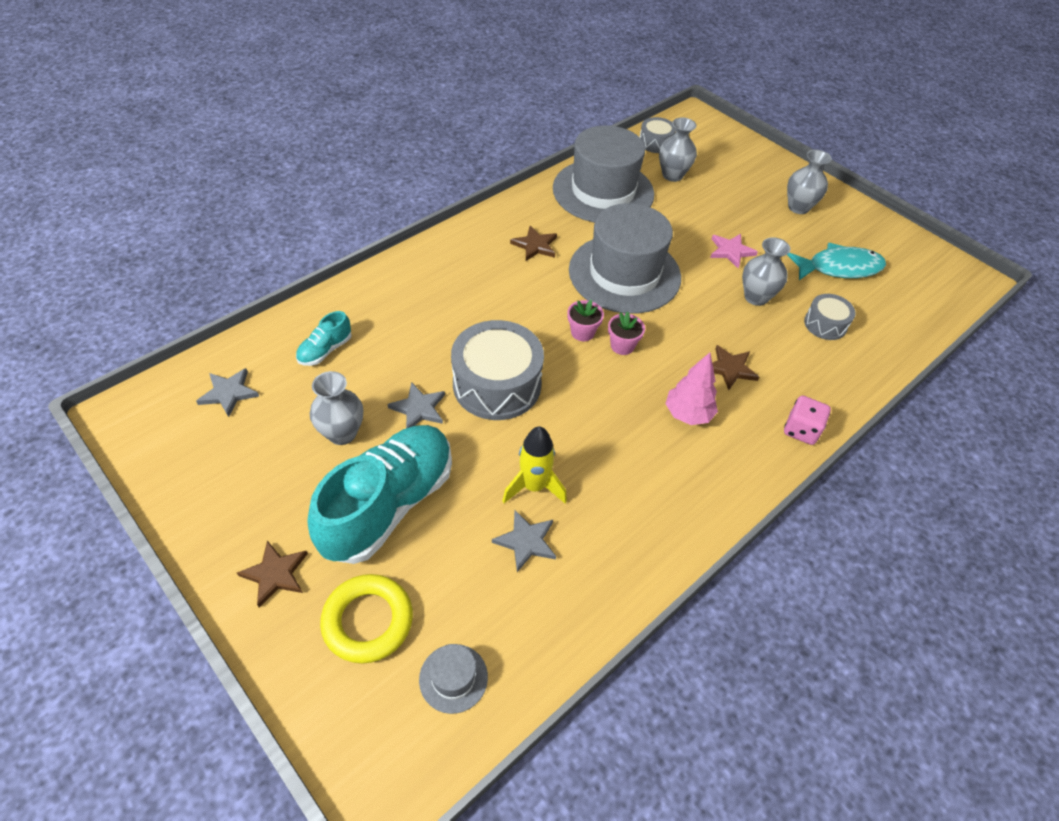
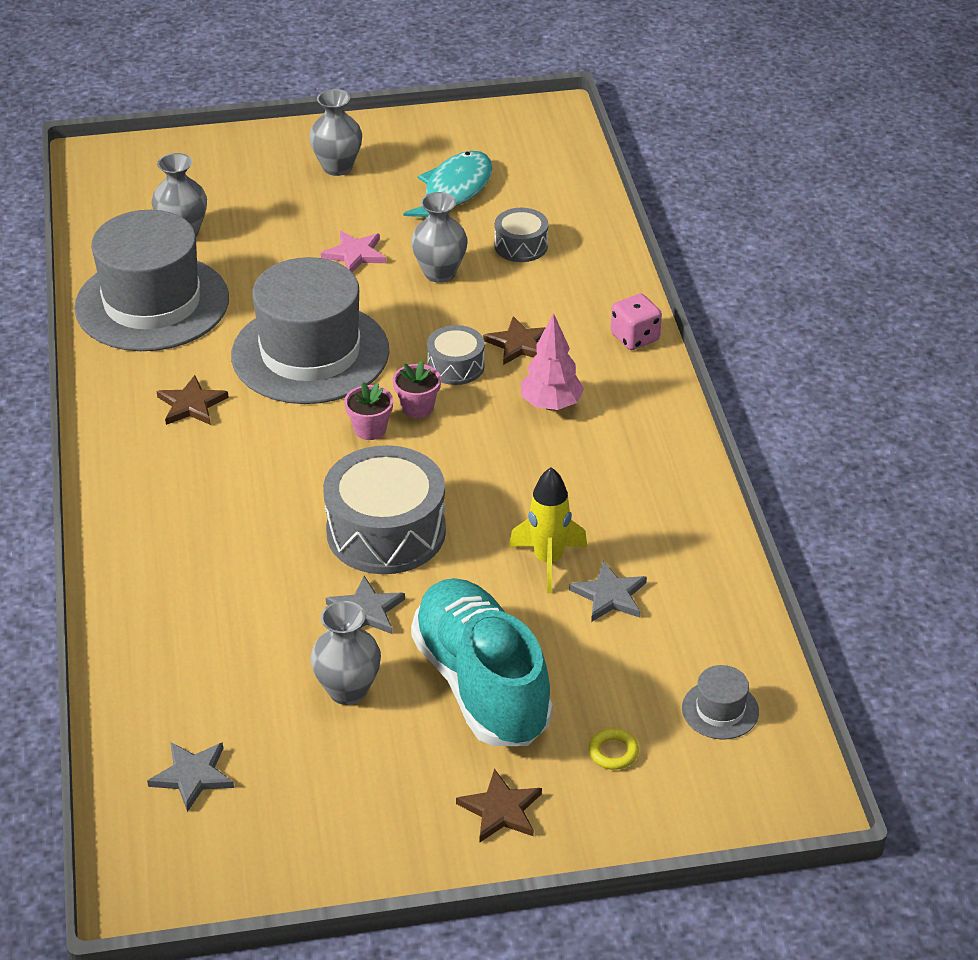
camera: 55 degrees left, 10 degrees down
(325, 350) = (199, 662): turquoise shoe -> none
(368, 621) = (613, 752): yellow ring -> yellow ring, size x0.47
(655, 143) = (108, 216): grey drum -> grey drum (456, 366)

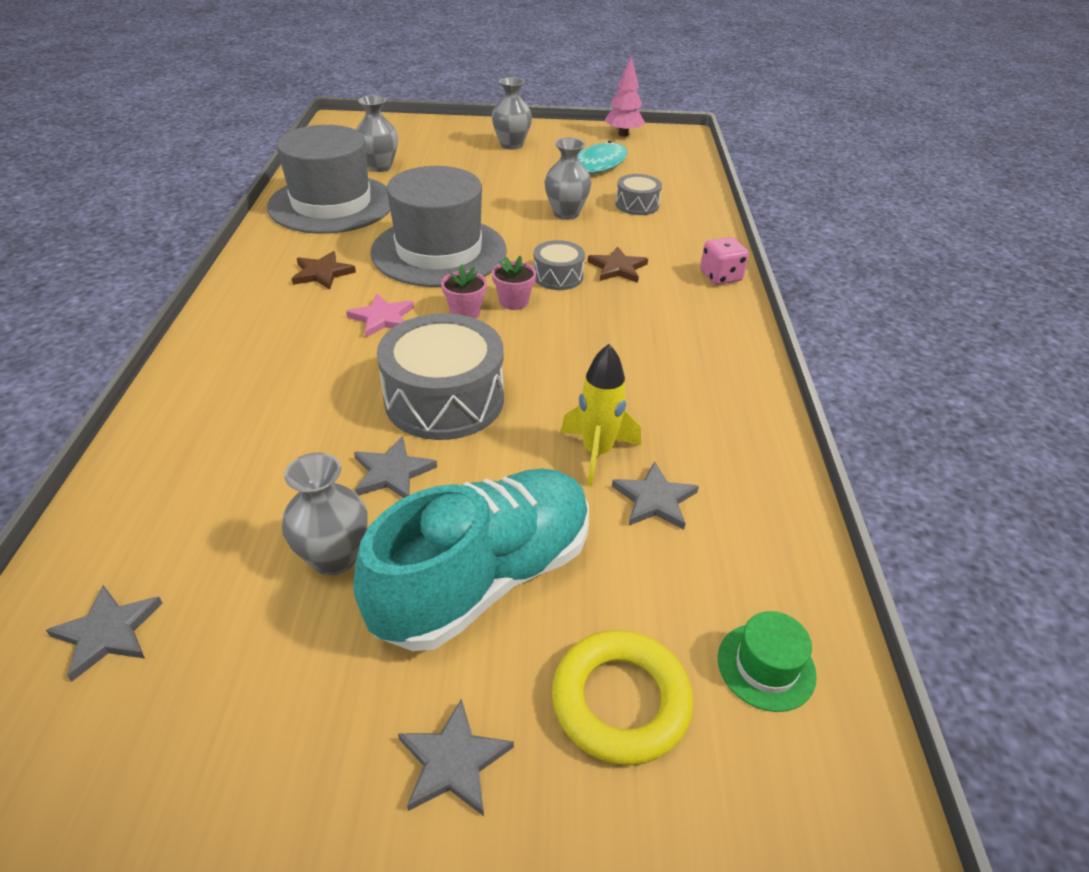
camera: 10 degrees right, 0 degrees up
(355, 254) = (503, 194): pink star -> pink star (382, 318)
(481, 685) = (485, 578): turquoise shoe -> turquoise shoe turned 60 degrees clockwise
(501, 810) = (453, 762): brown star -> grey star
(551, 405) = (634, 316): pink tree -> pink tree (623, 134)
(613, 752) = (620, 701): yellow ring -> yellow ring, size x2.15
(720, 710) = (766, 666): grey hat -> green hat

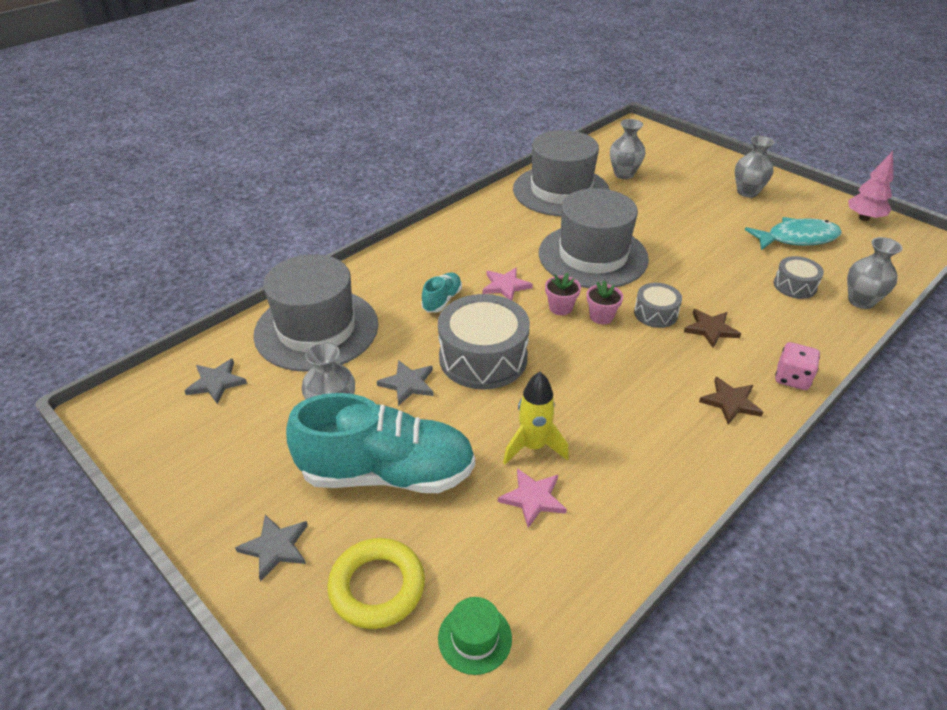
camera: 45 degrees right, 0 degrees up
(192, 480) = (316, 329): none -> grey hat
(322, 273) = (503, 238): brown star -> brown star (730, 402)
(326, 366) = (442, 300): none -> turquoise shoe
(566, 213) = (723, 267): grey vase -> grey vase (861, 301)
(654, 499) = (533, 498): grey star -> pink star

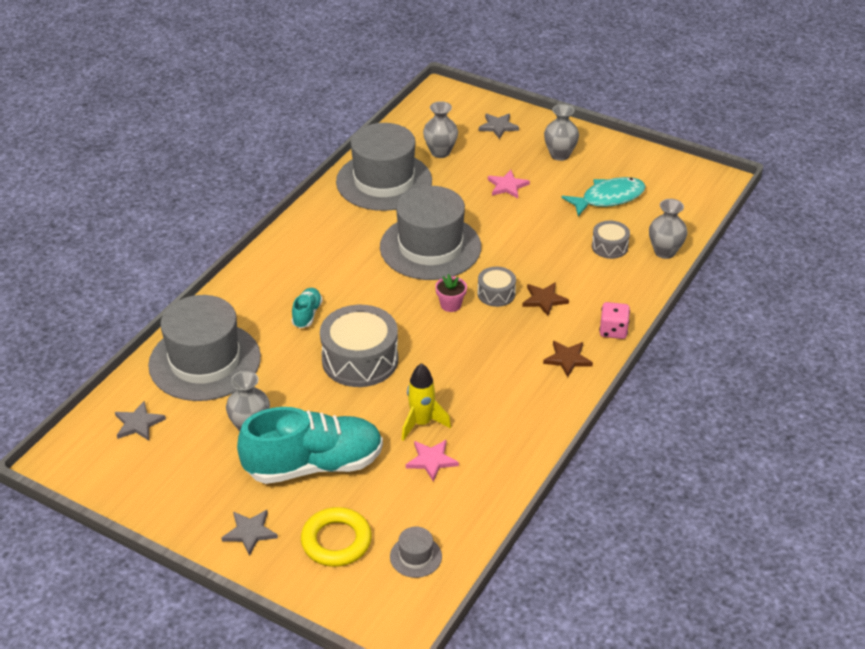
camera: 15 degrees left, 0 degrees up
(408, 384) = (304, 393): grey star -> grey star (498, 127)
(475, 638) = (415, 556): green hat -> grey hat
(505, 286) = (359, 290): pink star -> pink star (507, 186)
(560, 307) = (414, 303): pink flower pot -> none
(864, 218) = (666, 167): pink tree -> none

